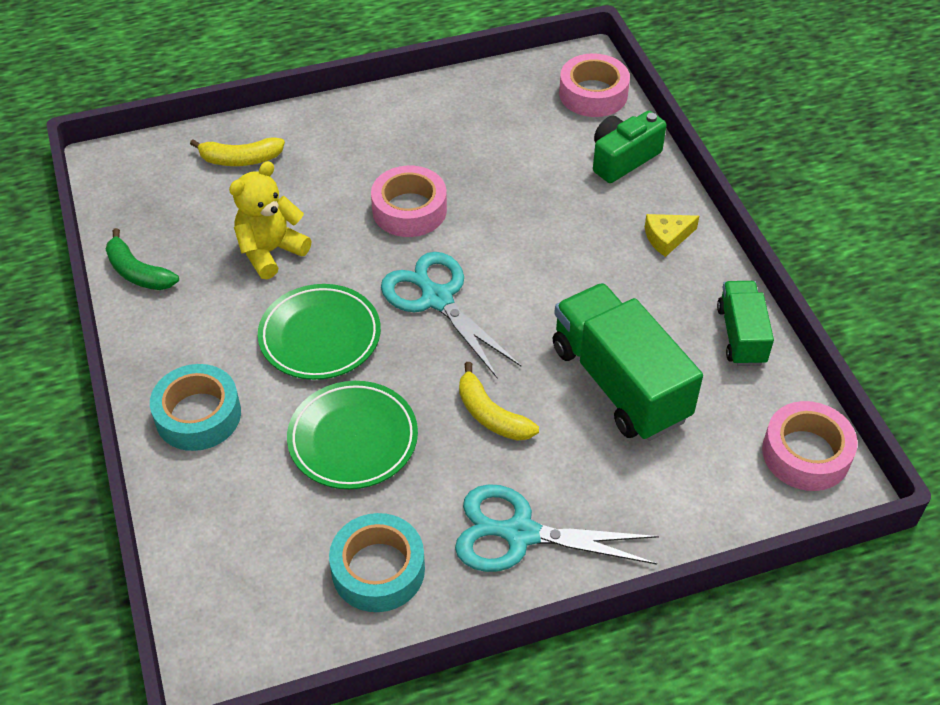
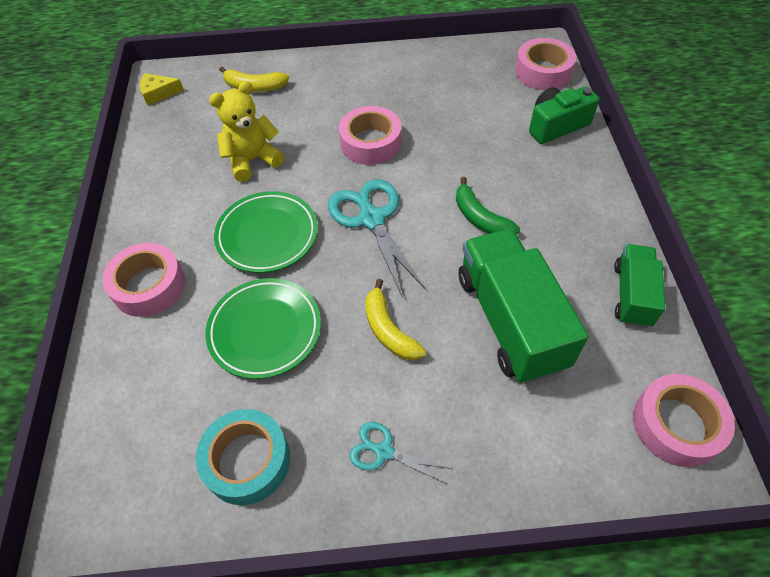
camera: 15 degrees right, 5 degrees up
(138, 272) = (148, 161): green banana -> green banana (480, 218)
(198, 415) = (149, 286): turquoise tape -> pink tape
(519, 533) = (383, 451): turquoise scissors -> turquoise scissors, size x0.54
(667, 238) = (580, 196): yellow cheese -> yellow cheese (158, 93)

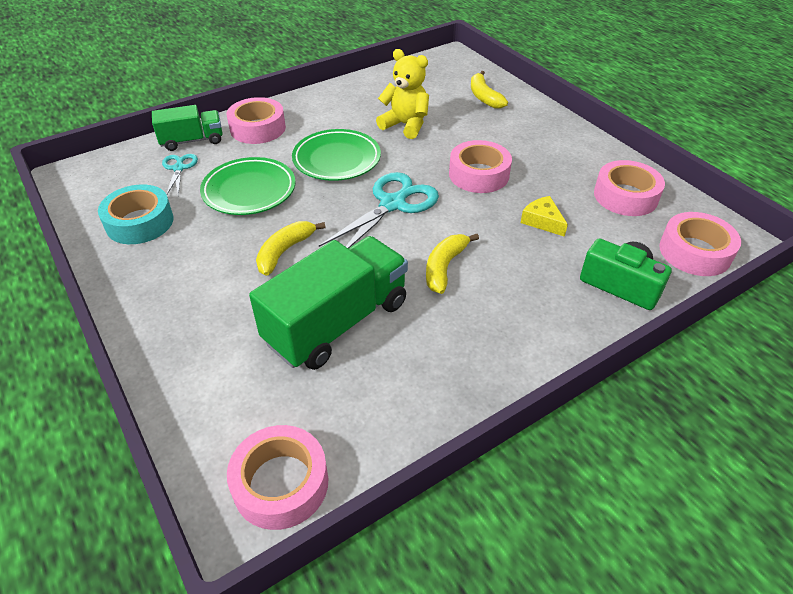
camera: 60 degrees right, 10 degrees down
(158, 93) = (434, 62): yellow cheese -> yellow cheese (542, 221)
(383, 451) = (172, 286): turquoise scissors -> turquoise scissors (179, 168)
(460, 73) = (625, 196): none -> pink tape
(480, 218) = (444, 267): green banana -> yellow banana
(632, 295) = (426, 407): green truck -> green truck (192, 141)

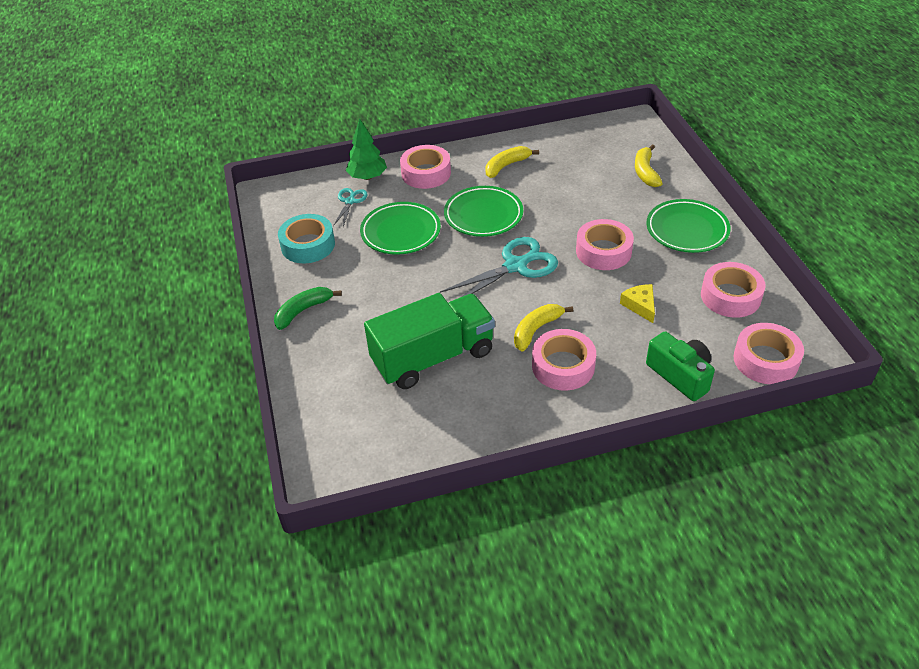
camera: 20 degrees right, 0 degrees up
(153, 299) = (303, 311): none -> green banana
(192, 141) = (367, 177): green truck -> green tree
(281, 483) = (354, 461): pink tape -> pink tape (563, 366)
(285, 251) = (412, 291): yellow banana -> yellow banana (506, 166)
(405, 125) = (558, 191): yellow teddy bear -> none
(550, 142) = (687, 230): none -> green plate

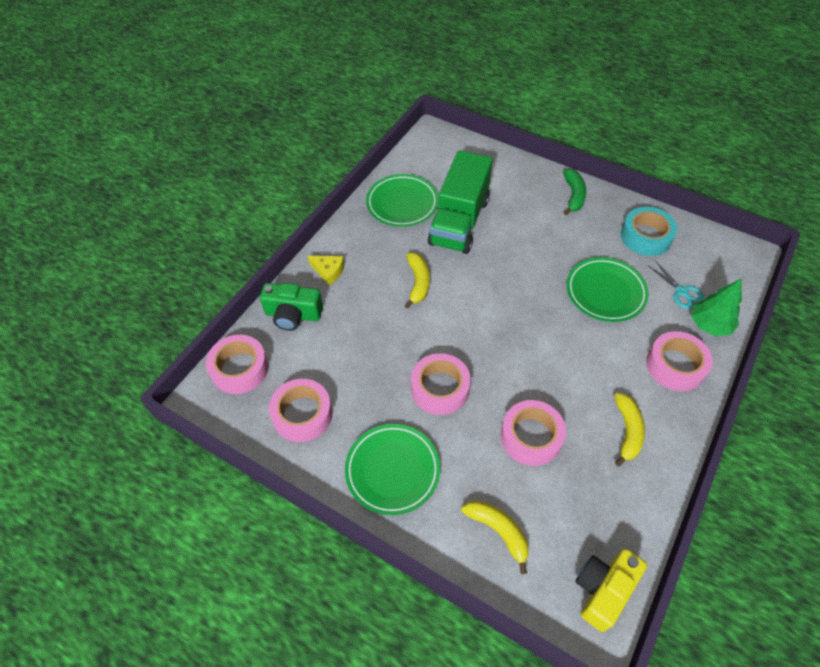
camera: 135 degrees right, 10 degrees up
(483, 215) = (571, 355): green plate -> green plate (402, 204)
(516, 266) = (489, 324): turquoise scissors -> none
(563, 366) = (375, 269): pink tape -> pink tape (531, 437)
(613, 127) = (603, 590): none -> yellow camera
(640, 306) = (365, 354): yellow cheese -> yellow cheese (328, 271)

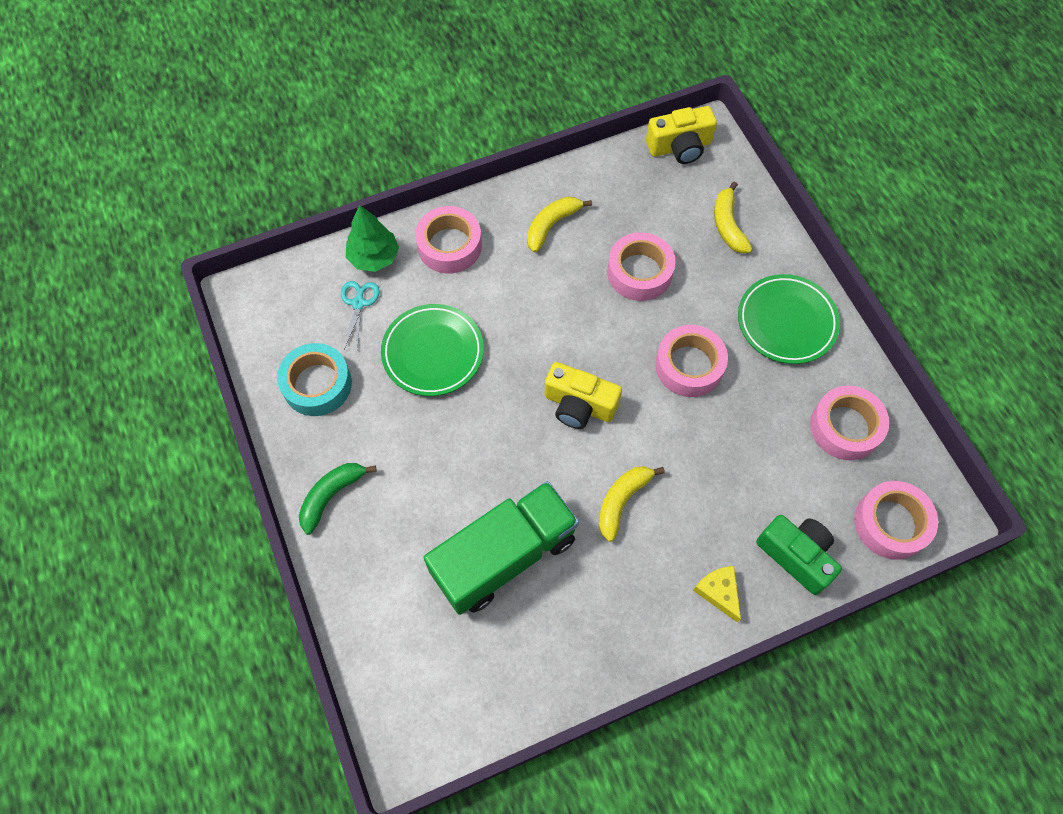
camera: 145 degrees left, 10 degrees up
(402, 204) = (552, 640): green plate -> none
(489, 318) = (579, 405): none -> yellow camera

